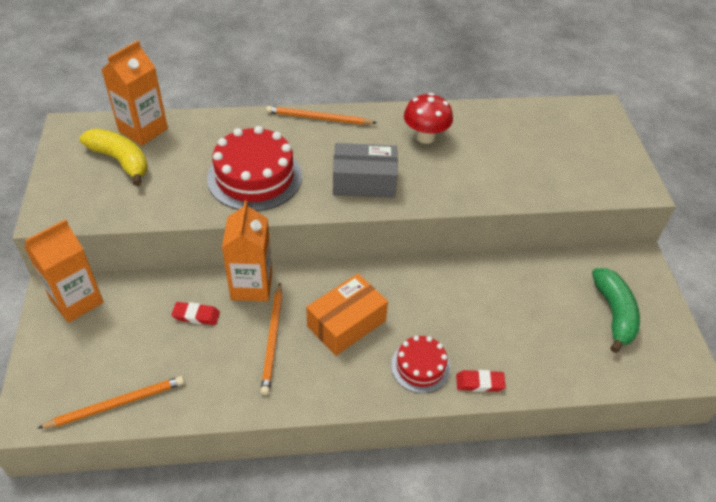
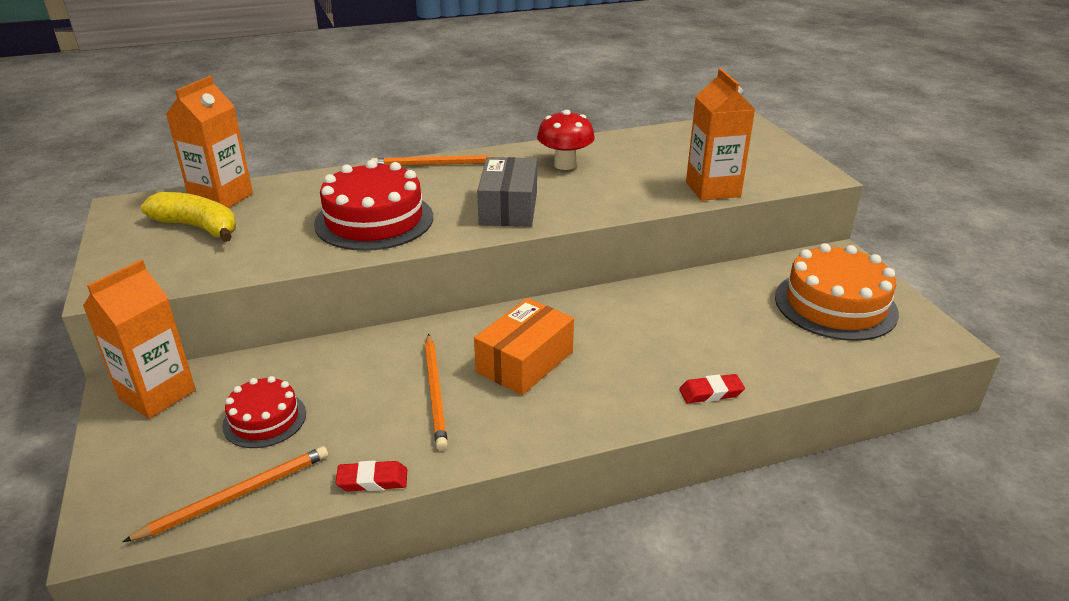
camera: 10 degrees left, 15 degrees down
(196, 315) = (327, 384): red eraser -> red eraser (372, 480)
(251, 286) = (392, 344): orange carton -> orange carton (713, 189)
(364, 181) = (508, 208): grey box -> grey box turned 75 degrees counterclockwise
(420, 366) = (632, 389): red cake -> red cake (264, 419)
(614, 314) = (835, 305): green banana -> orange cake

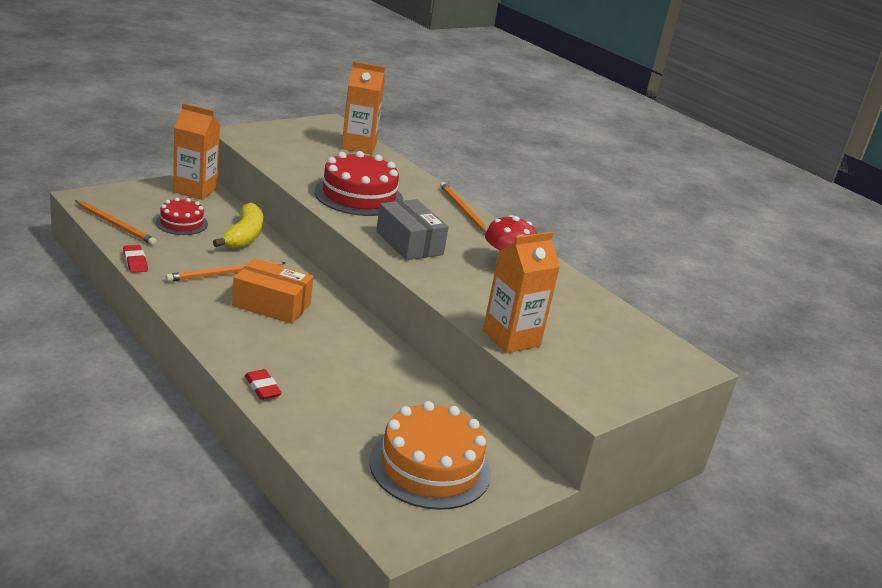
camera: 65 degrees right, 5 degrees down
(198, 227) = (317, 145): yellow banana -> yellow banana (244, 236)
(508, 208) = (409, 243): grey box -> grey box turned 75 degrees clockwise

